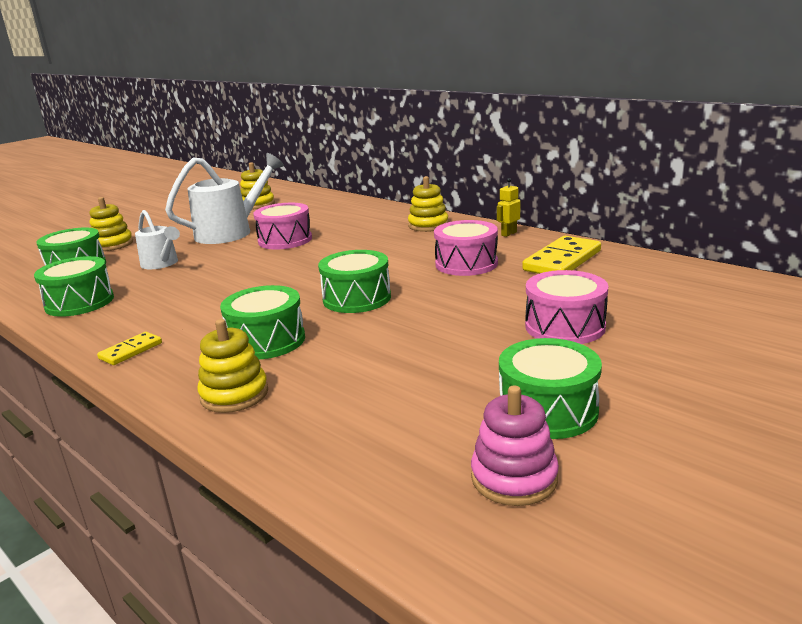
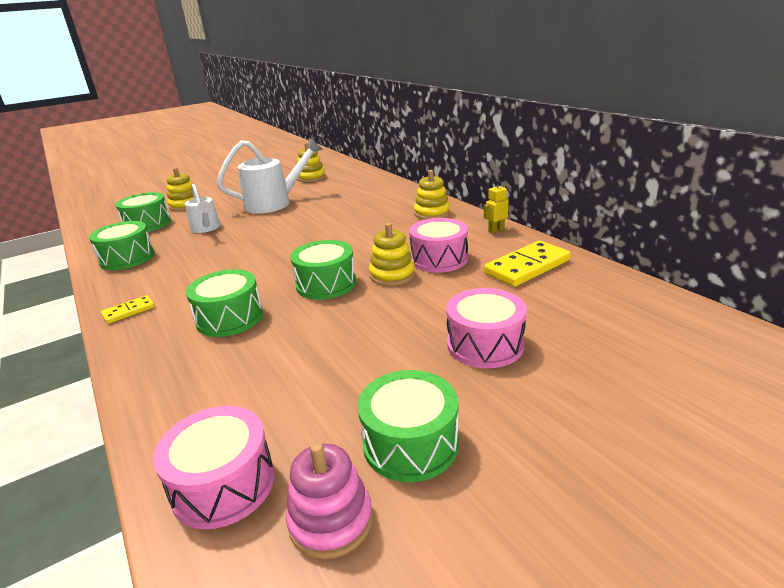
camera: 15 degrees right, 5 degrees up
(234, 394) = (170, 370): yellow stacking toy -> yellow stacking toy (392, 275)
(285, 240) = (309, 215): pink drum -> pink drum (223, 484)

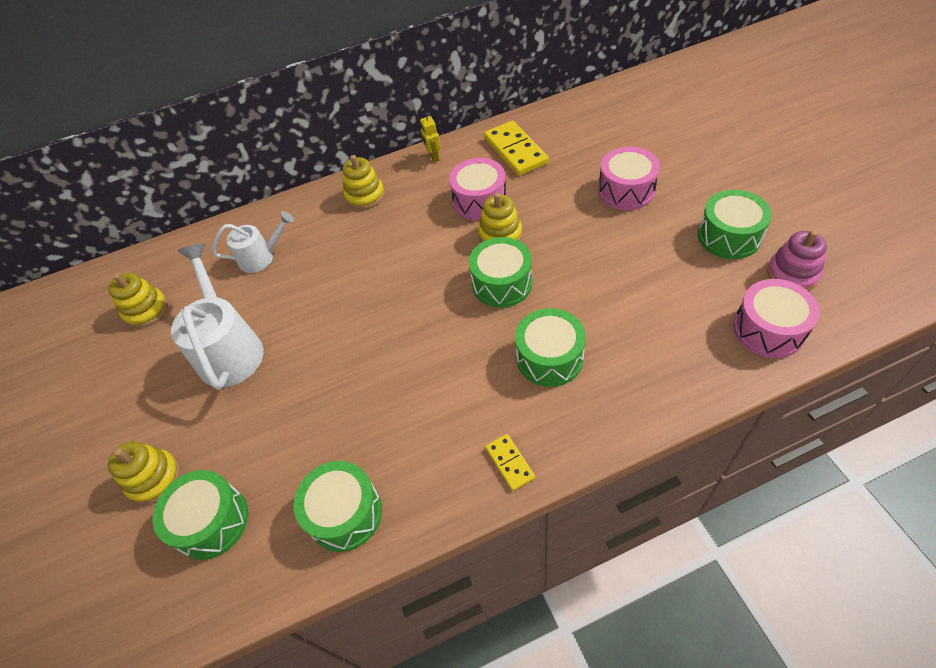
camera: 75 degrees left, 25 degrees up
(206, 228) = (282, 425): white watering can -> white watering can (262, 257)

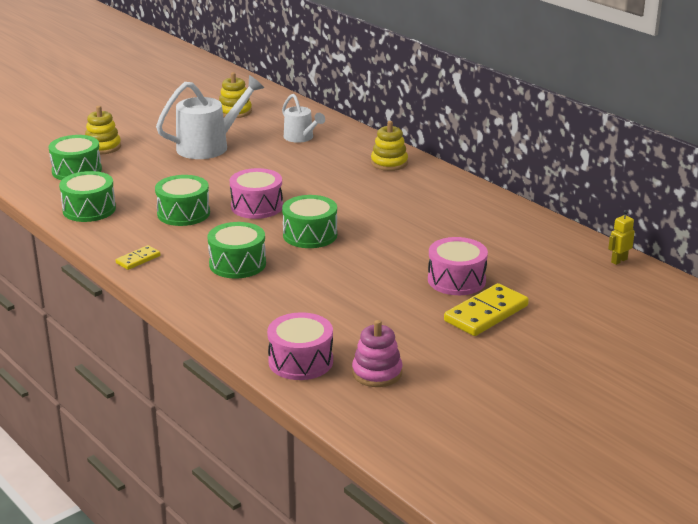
camera: 65 degrees right, 25 degrees down
(433, 157) = (456, 183): yellow robot -> yellow robot (619, 260)
(479, 200) = (407, 212): pink drum -> pink drum (257, 206)
(500, 234) = (368, 227): yellow stacking toy -> none
(515, 151) = (486, 219): yellow domino -> yellow domino (486, 313)
(729, 236) = (415, 337): green drum -> green drum (183, 213)

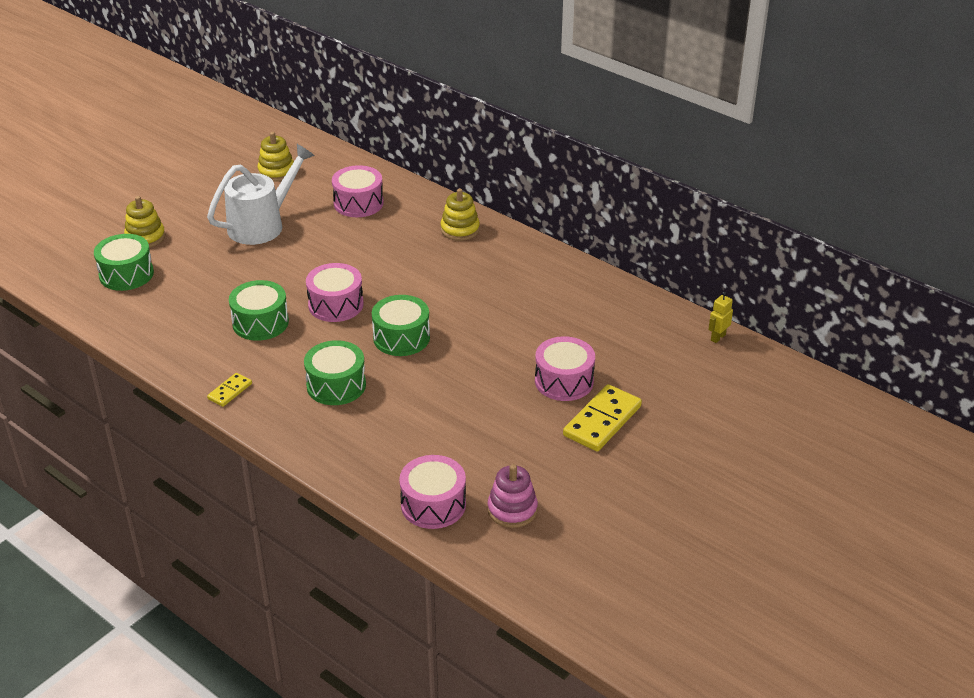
camera: 10 degrees left, 10 degrees up
(89, 209) = (157, 328): green drum -> none
(301, 138) = (358, 203): white watering can -> pink drum

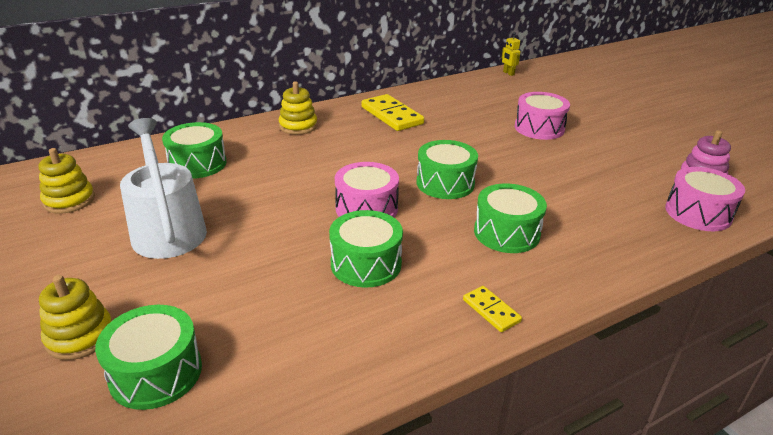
camera: 70 degrees left, 5 degrees down
(358, 203) = (197, 164): pink drum -> green drum
(602, 421) = (592, 125): yellow domino -> yellow domino (391, 115)

